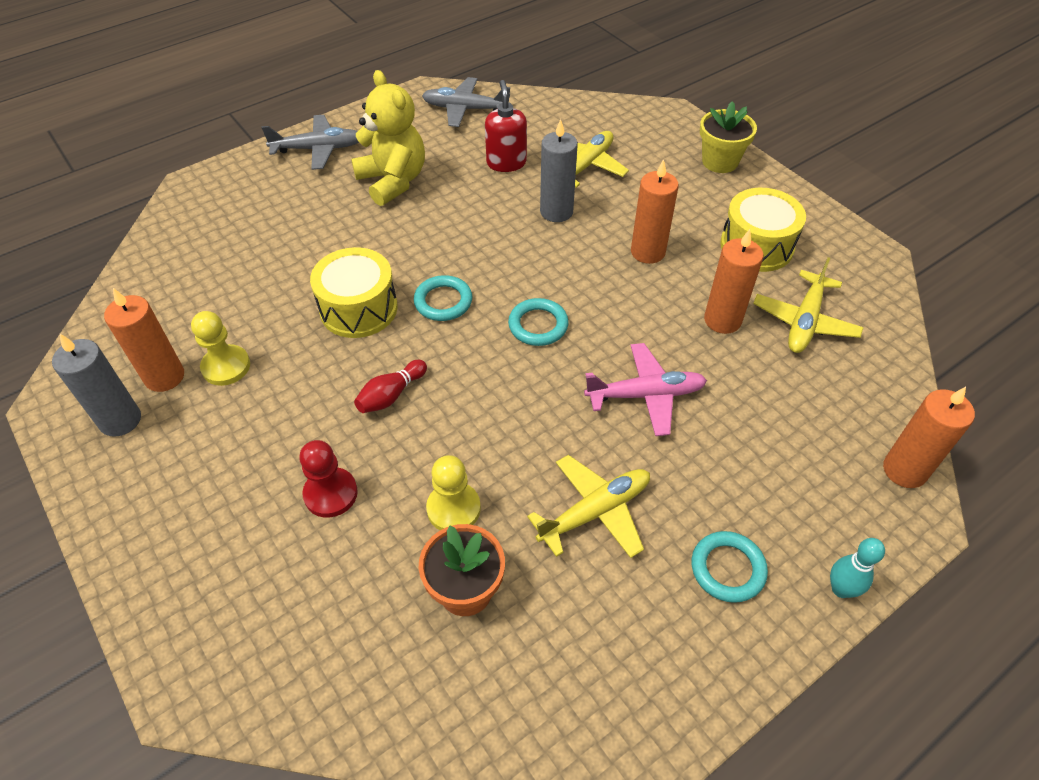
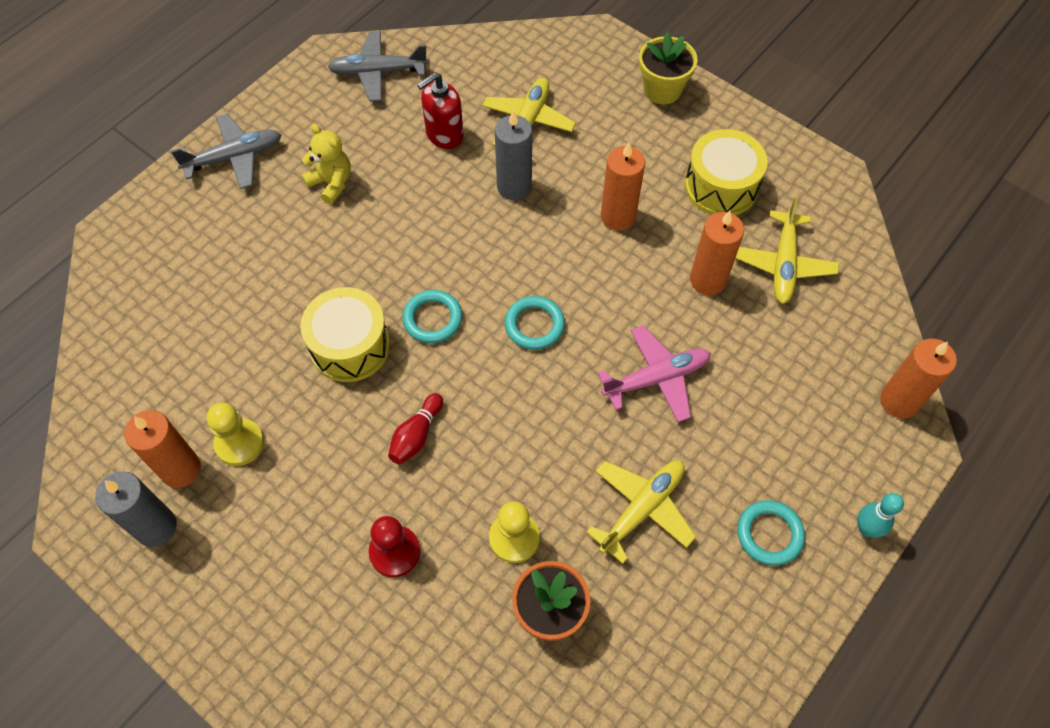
camera: 15 degrees left, 10 degrees up
(393, 181) = (331, 183): yellow teddy bear -> yellow teddy bear, size x0.61
(506, 163) = (444, 135): red soap dispenser -> red soap dispenser turned 105 degrees counterclockwise

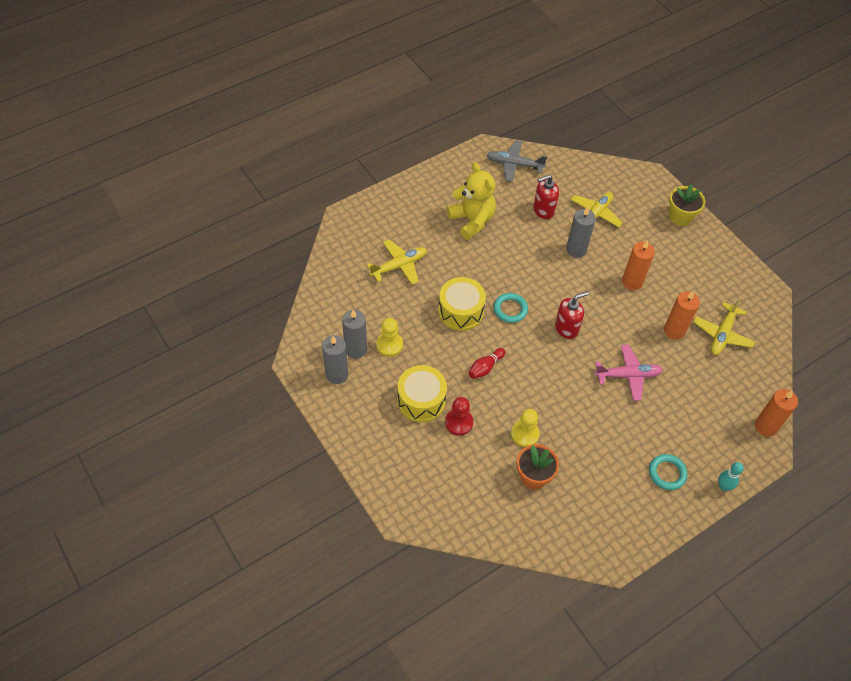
camera: 15 degrees right, 5 degrees down
(181, 469) = (356, 349): orange candle -> grey candle
(234, 157) = (421, 192): grey plane -> none
(331, 183) = (472, 220): yellow teddy bear -> yellow teddy bear, size x1.64
(534, 325) = (566, 328): turquoise ring -> red soap dispenser
(642, 508) = (599, 440): yellow plane -> yellow plane (399, 266)
(721, 187) = (698, 281): yellow drum -> yellow drum (421, 400)

